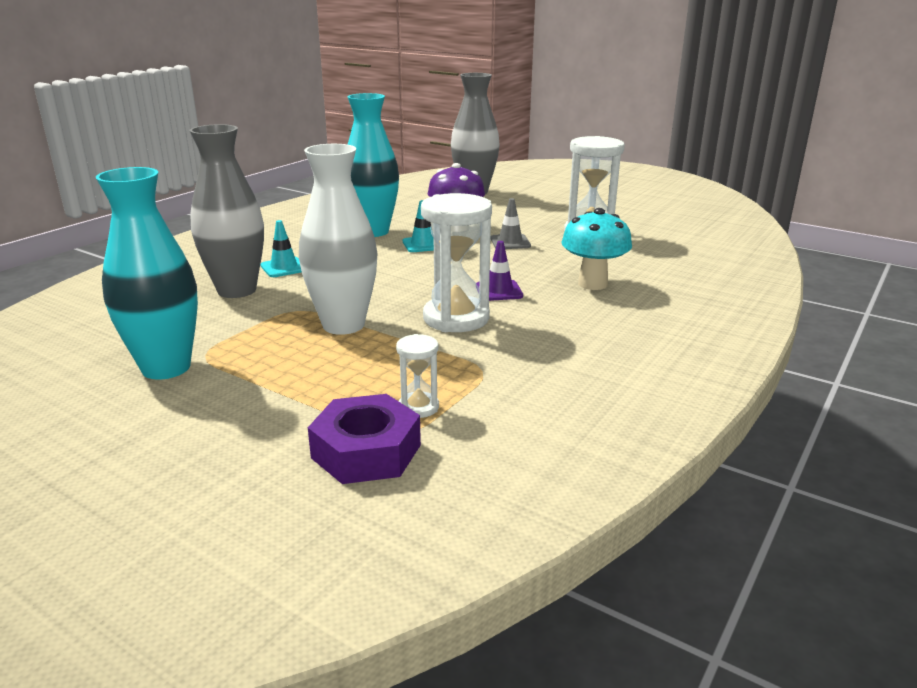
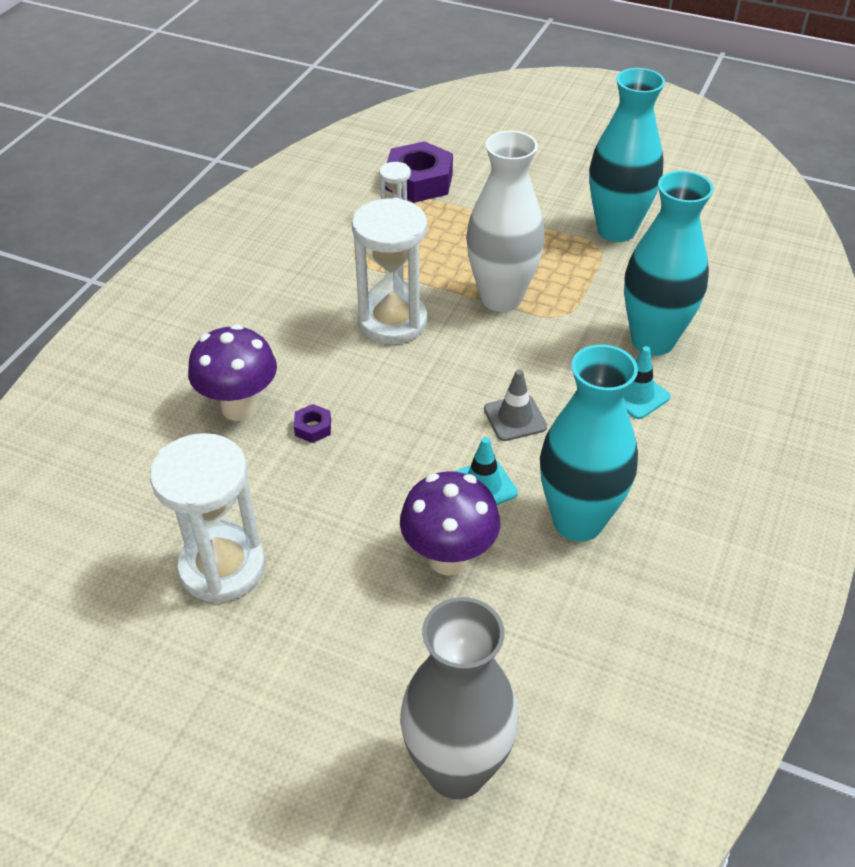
camera: 170 degrees right, 20 degrees up
(237, 290) = (652, 340): grey vase -> turquoise vase
(499, 291) = (354, 377): purple traffic cone -> none
(510, 242) = (352, 513): grey traffic cone -> grey traffic cone (515, 418)
(534, 272) = (313, 427): none -> purple nut
(592, 284) = (239, 407): turquoise mushroom -> purple mushroom

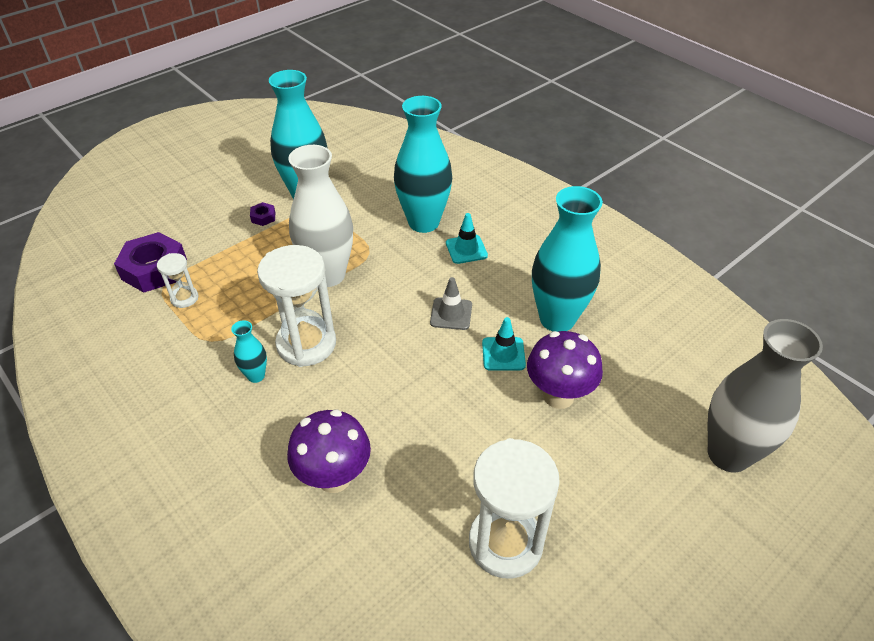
camera: 65 degrees left, 0 degrees up
(313, 427) = (389, 433): purple nut -> purple nut (263, 217)
(330, 305) = (256, 376): none -> turquoise vase

